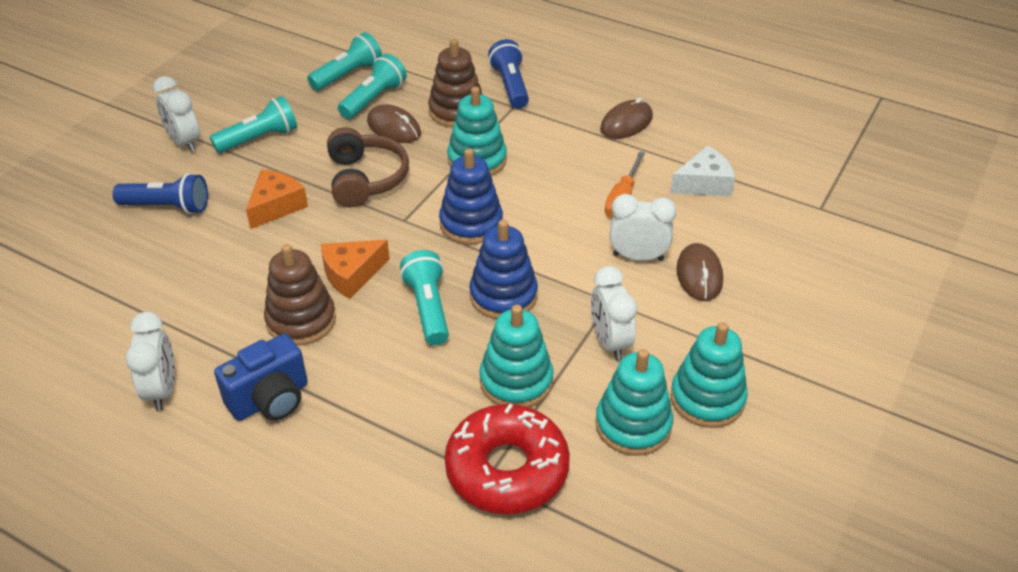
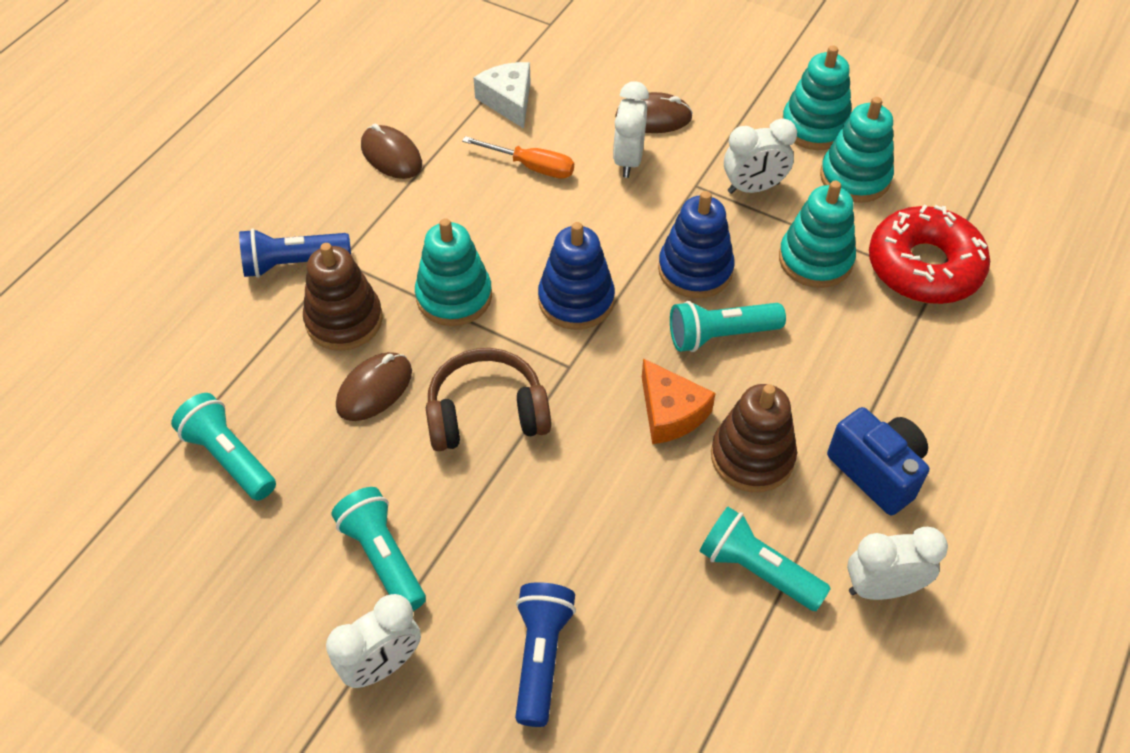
camera: 90 degrees left, 10 degrees up
(276, 206) = (541, 513): orange cheese -> none
(373, 99) = (300, 418): turquoise flashlight -> turquoise flashlight (757, 570)

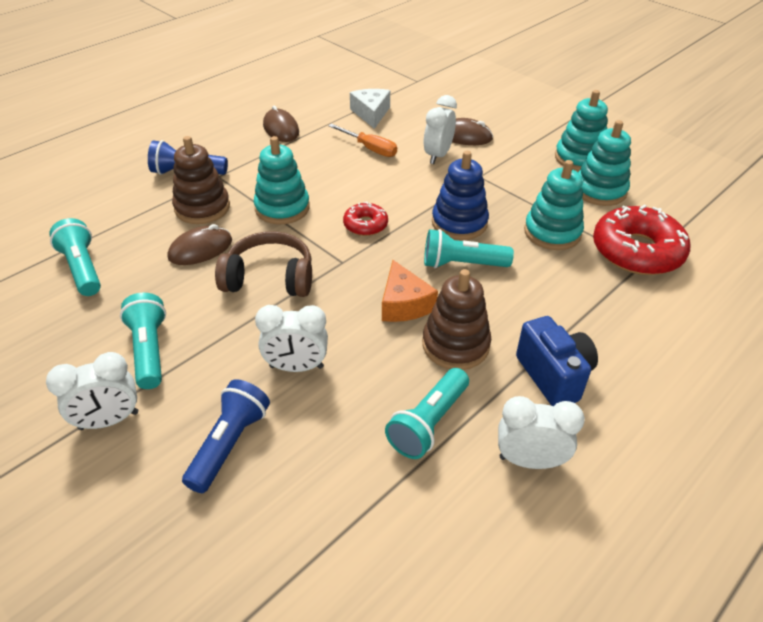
camera: 15 degrees right, 10 degrees down
(576, 300) = (365, 225): blue stacking toy -> red donut
(753, 188) = (521, 184): white clock -> white clock (296, 367)
(757, 570) = (428, 423): turquoise flashlight -> turquoise flashlight turned 105 degrees counterclockwise

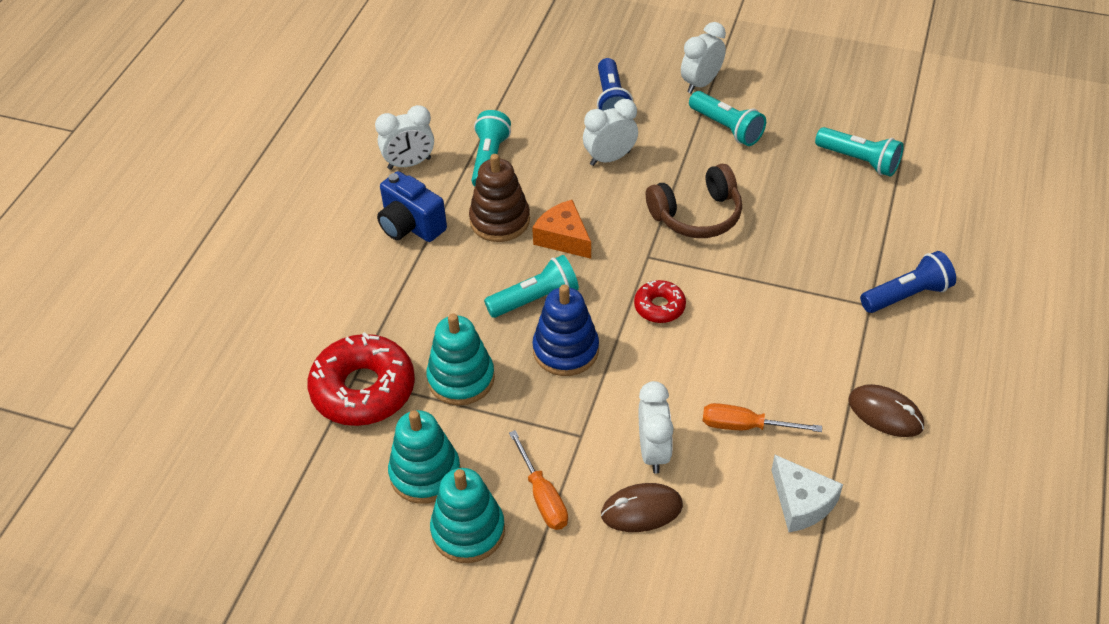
camera: 155 degrees right, 5 degrees up
(200, 249) = (785, 216): brown mouse -> none
(202, 208) = (837, 259): brown stacking toy -> none
(282, 208) = (760, 292): turquoise stacking toy -> none
(523, 158) = (542, 496): none -> orange screwdriver

